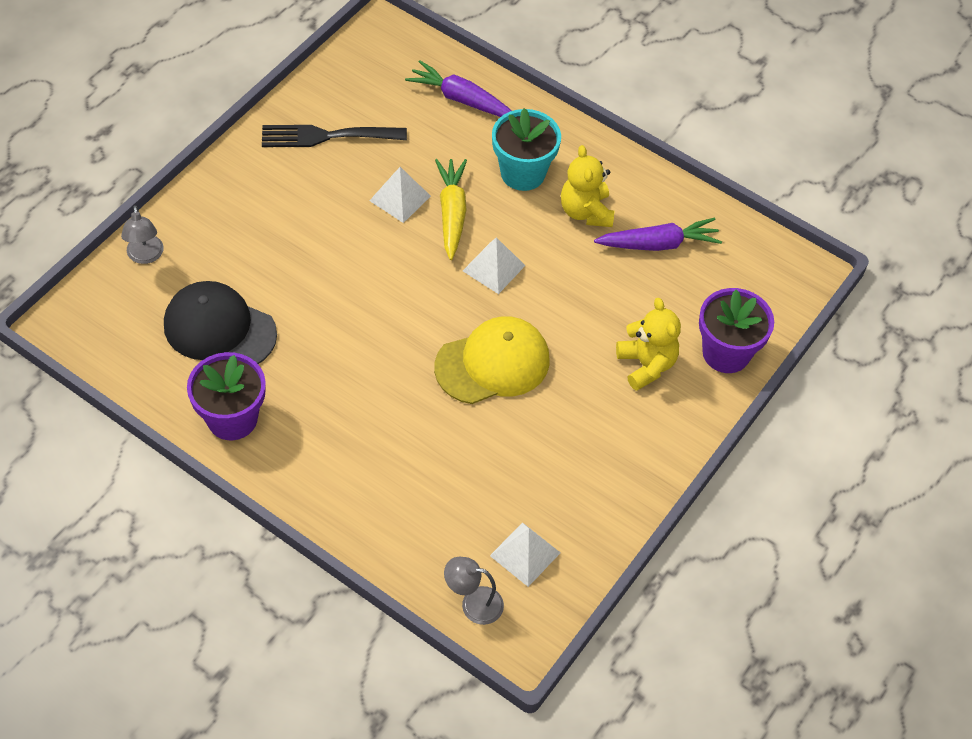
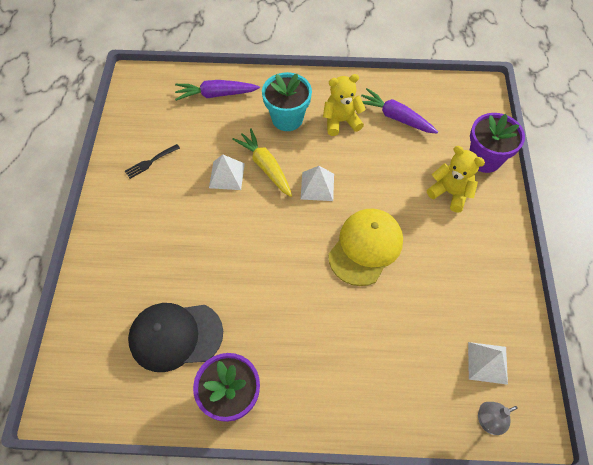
camera: 30 degrees left, 5 degrees up
(145, 256) = (85, 315): grey lamp -> none
(326, 136) = (150, 162): black fork -> black fork, size x0.55
(586, 212) = (341, 121): yellow teddy bear -> yellow teddy bear turned 120 degrees clockwise
(658, 244) = (395, 117): purple carrot -> purple carrot turned 105 degrees counterclockwise

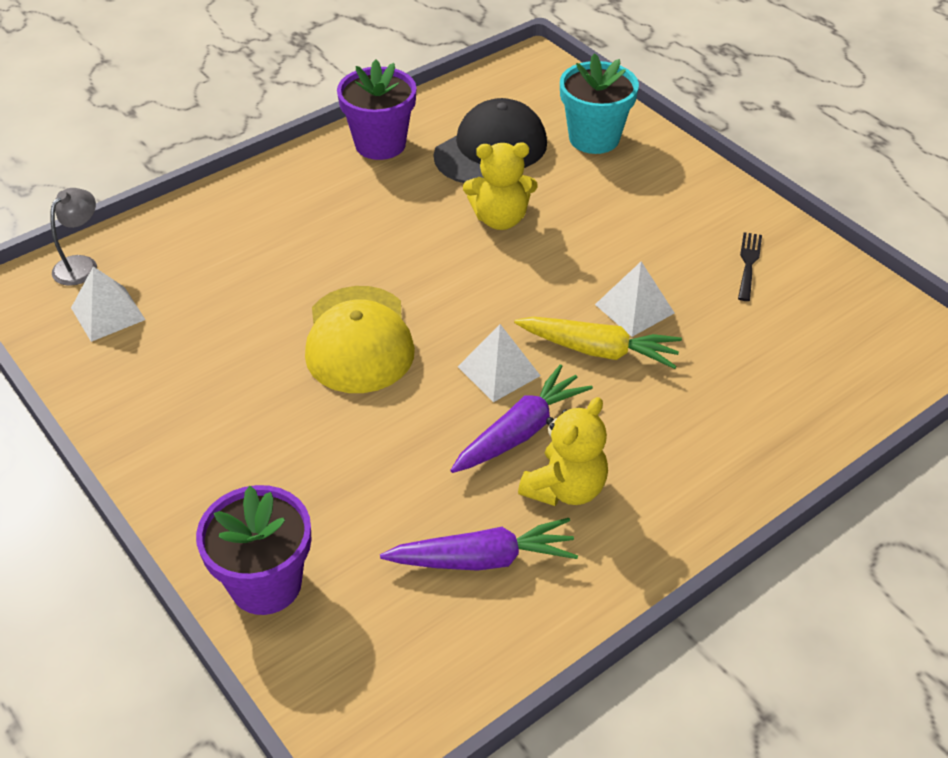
camera: 140 degrees right, 15 degrees down
(216, 94) = (800, 400): purple carrot -> purple carrot (520, 431)
(287, 118) = (651, 435): turquoise flower pot -> turquoise flower pot (594, 138)
(450, 193) = (289, 486): yellow teddy bear -> yellow teddy bear (500, 219)

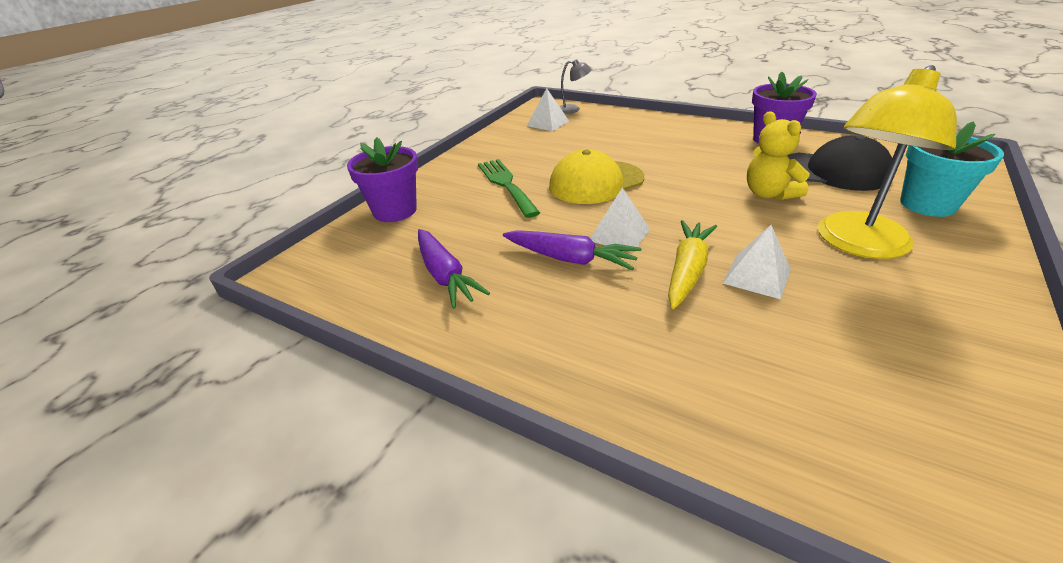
camera: 70 degrees right, 10 degrees down
(287, 431) = (506, 184): none -> green fork
(565, 488) = (530, 293): yellow teddy bear -> none
(598, 350) = (687, 271): yellow carrot -> yellow carrot turned 150 degrees counterclockwise
(626, 220) = (857, 244): none -> yellow lamp
(748, 263) = (915, 329): black fork -> none

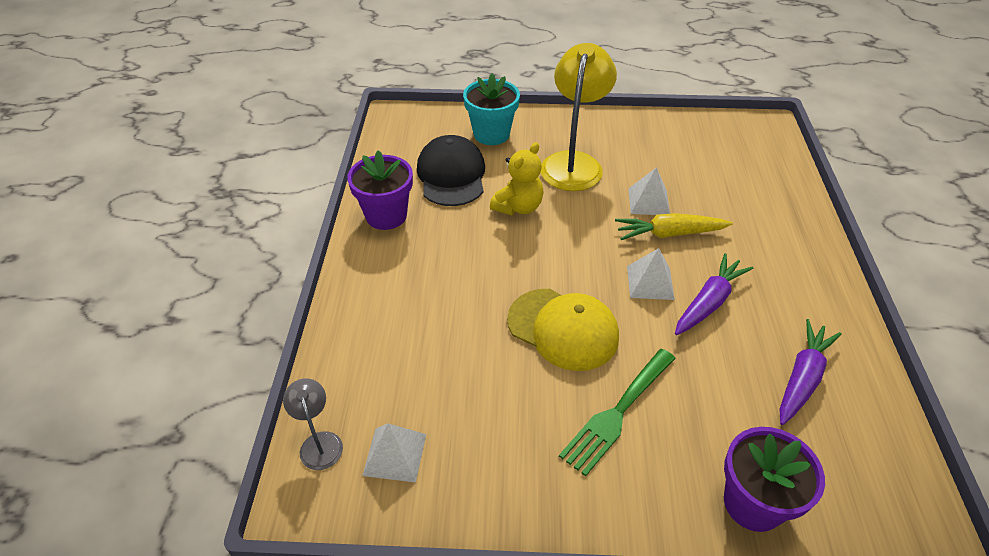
camera: 120 degrees left, 10 degrees up
(570, 259) = (709, 302): purple carrot -> purple carrot turned 45 degrees clockwise
(857, 244) = (573, 163): yellow lamp -> yellow lamp turned 90 degrees counterclockwise

